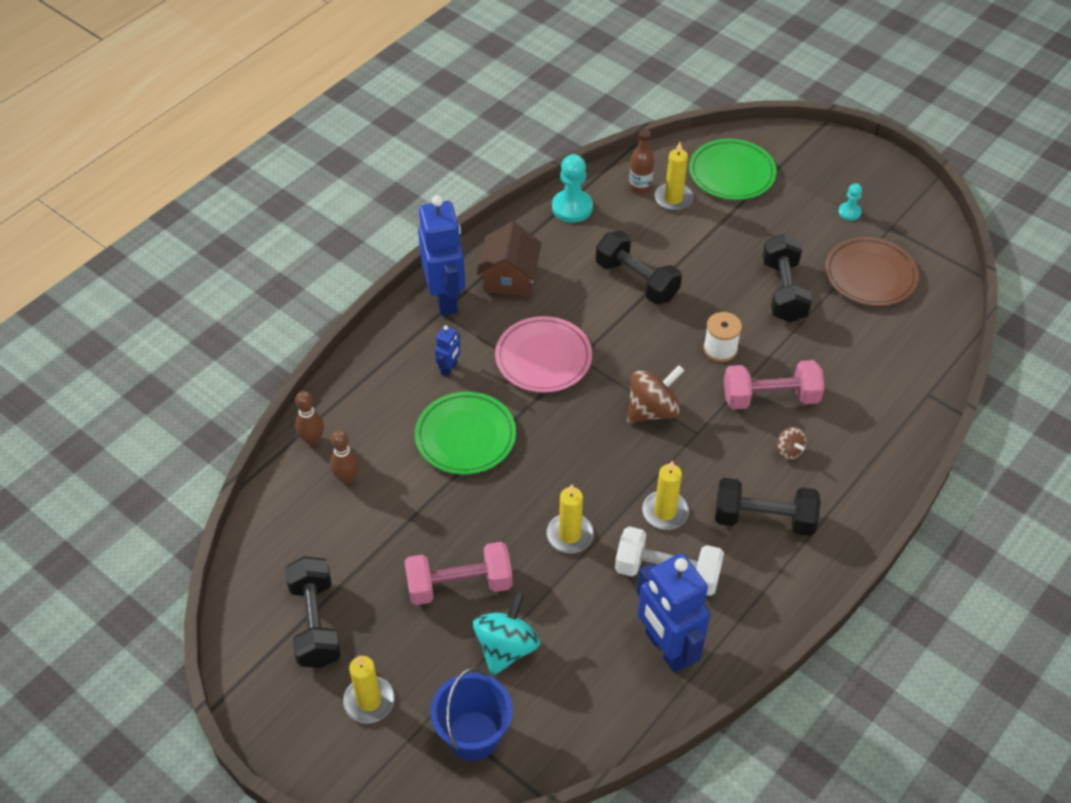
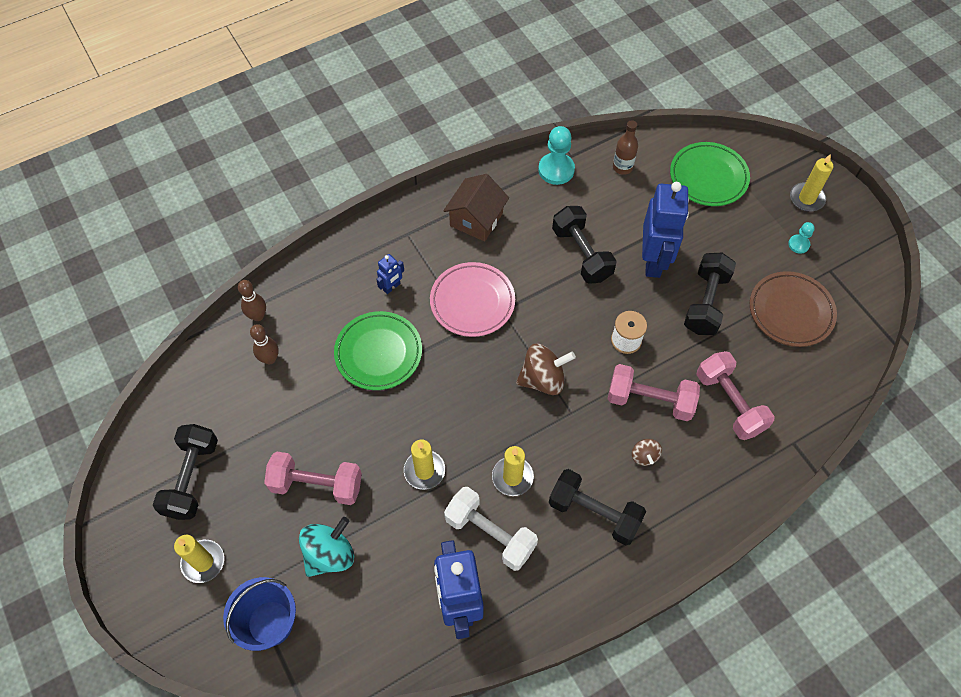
camera: 20 degrees right, 10 degrees up
(445, 298) = (416, 222): blue robot -> blue robot (653, 261)
(673, 199) = (646, 186): yellow candle -> yellow candle (806, 198)
(849, 376) = (729, 403): none -> pink dumbbell

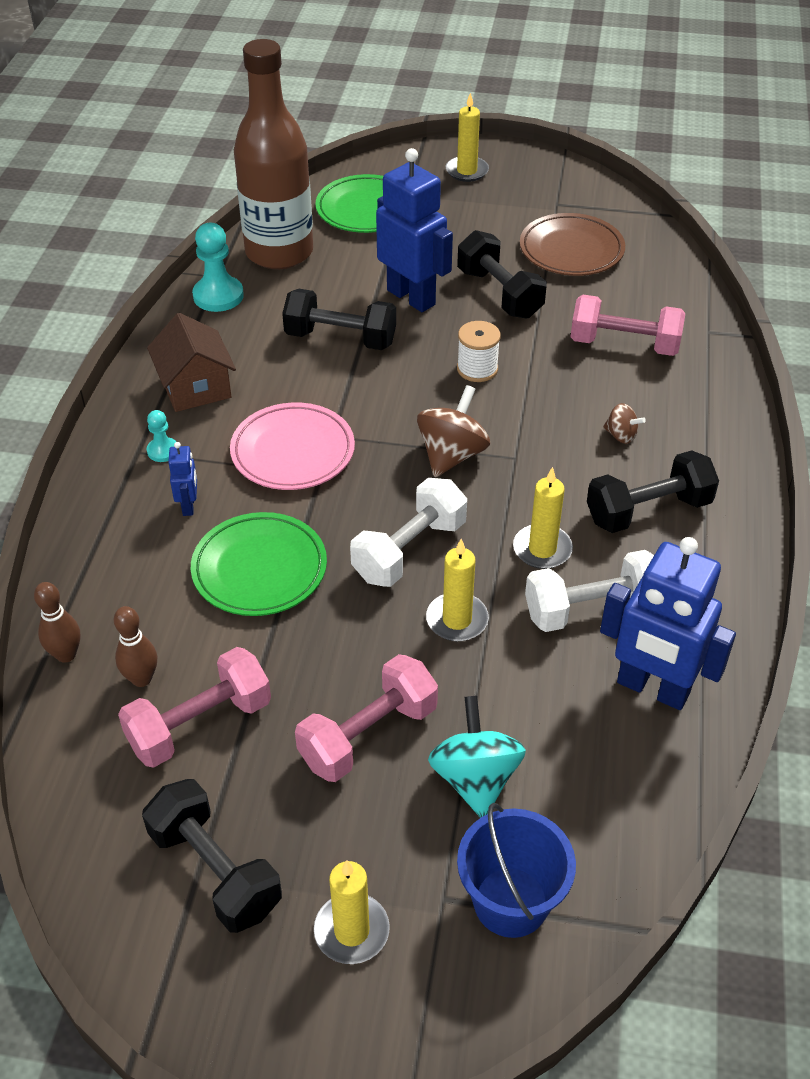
camera: 50 degrees left, 15 degrees down
(452, 412) = (409, 550): none -> white dumbbell
(622, 167) = (279, 252): brown bottle -> brown bottle, size x2.49
(650, 400) = (563, 394): pink dumbbell -> pink dumbbell (200, 724)
(798, 244) = (508, 204): turquoise pawn -> turquoise pawn (163, 451)

